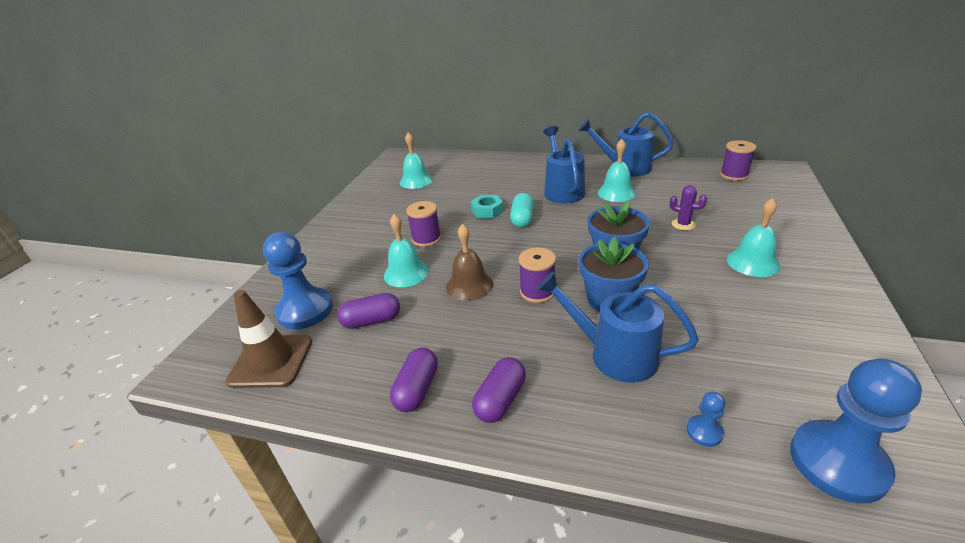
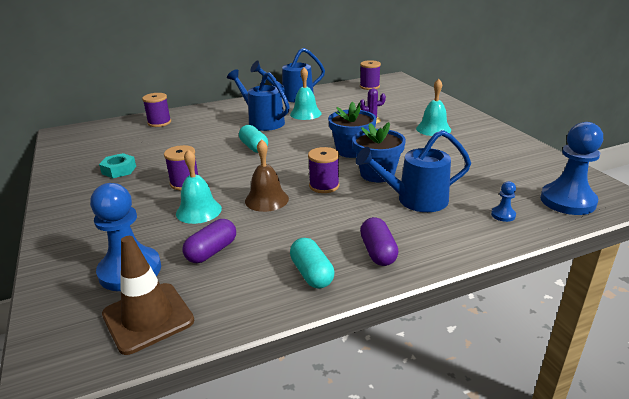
camera: 40 degrees left, 5 degrees down
(416, 181) = (113, 147): turquoise bell -> none
(417, 389) = (312, 274): purple capsule -> turquoise capsule
(474, 165) = (159, 122): none -> purple spool
(487, 211) = (216, 150): turquoise nut -> turquoise nut (119, 170)

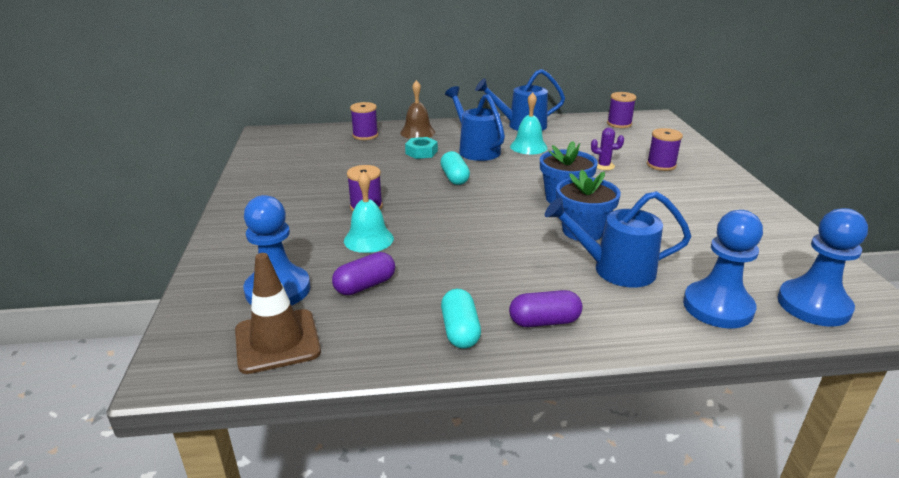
camera: 15 degrees right, 0 degrees up
(119, 170) = (306, 182): turquoise nut -> turquoise nut (421, 152)
(266, 199) = (444, 239): brown bell -> brown bell (417, 132)
(324, 186) = (514, 235): purple spool -> purple spool (661, 165)
(378, 252) = (544, 321): purple capsule -> purple capsule turned 75 degrees clockwise
(433, 129) = (676, 187): turquoise bell -> none
(503, 215) = (717, 307): blue pawn -> blue pawn, size x2.30

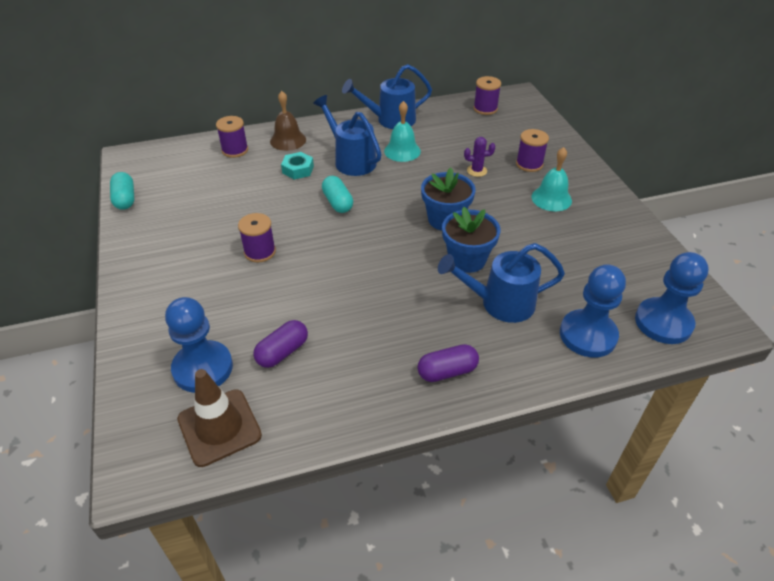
camera: 10 degrees left, 15 degrees up
(368, 239) = (272, 294): turquoise bell -> turquoise bell (551, 198)
(460, 330) = (377, 392): turquoise capsule -> turquoise capsule (125, 199)

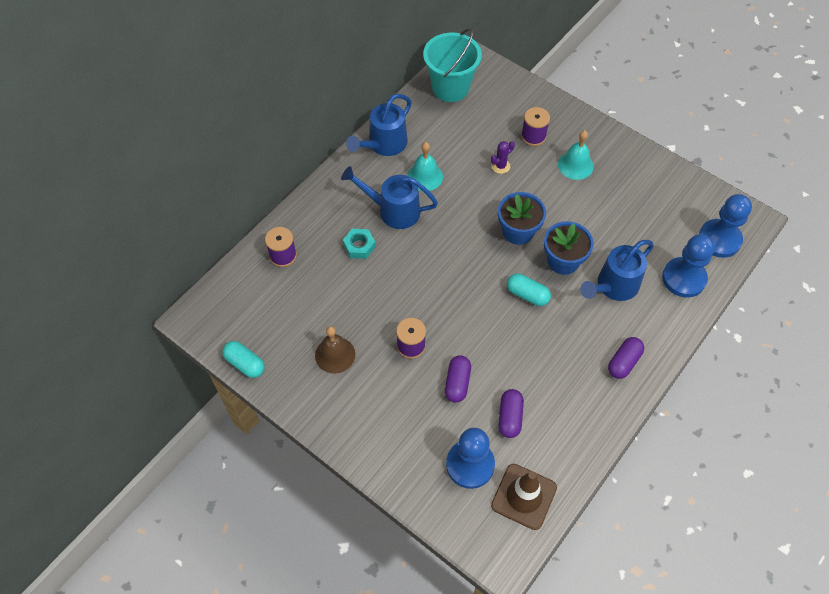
camera: 35 degrees left, 15 degrees up
(266, 299) = (457, 383): none -> purple capsule
(288, 140) = (318, 218): brown bell -> brown bell (335, 355)
(337, 202) = (424, 262): turquoise capsule -> turquoise capsule (527, 295)
(485, 108) = (450, 88): purple spool -> turquoise bucket

